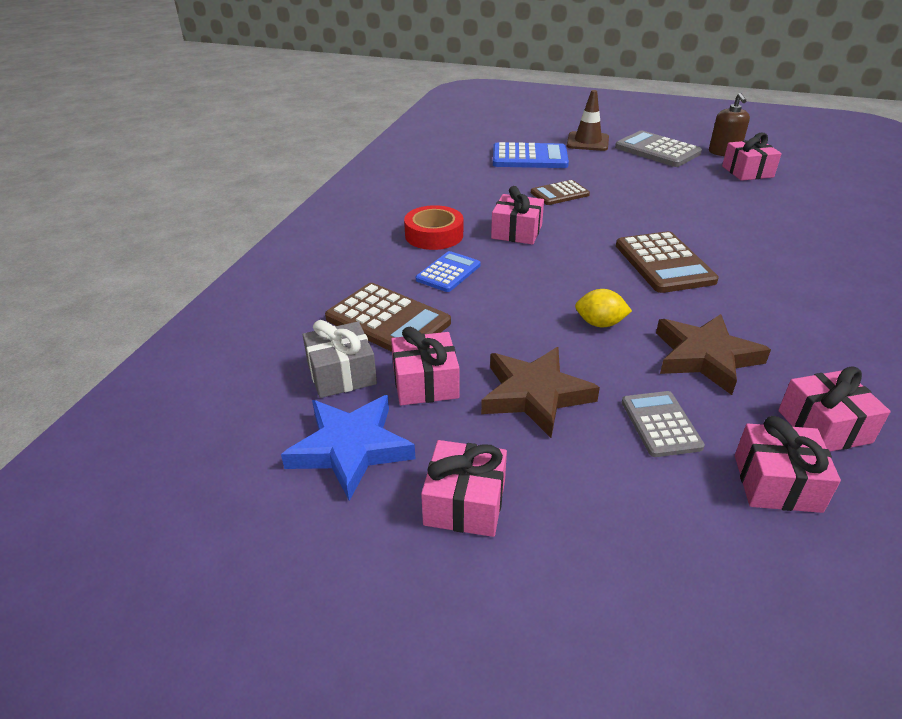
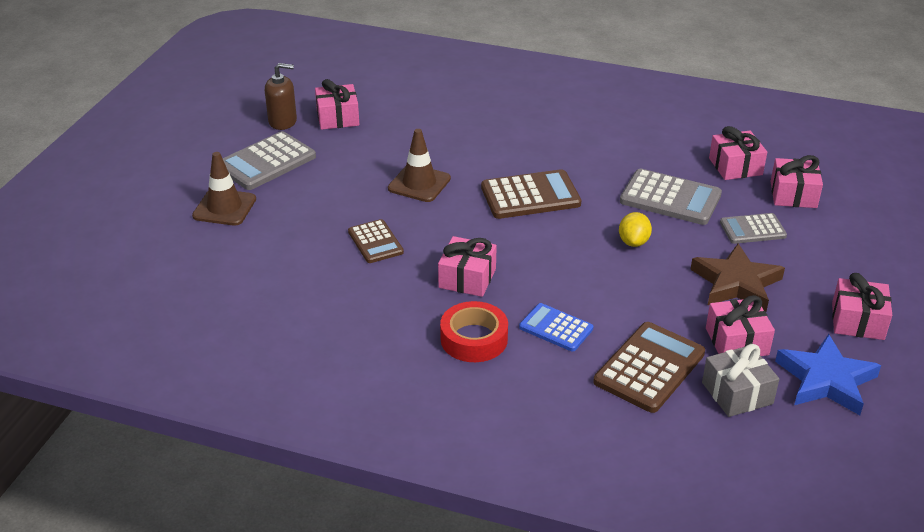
camera: 90 degrees left, 0 degrees up
(529, 157) = (264, 257): blue calculator -> none
(657, 209) = (419, 184): none -> brown traffic cone
(705, 357) = (670, 198): brown star -> grey calculator

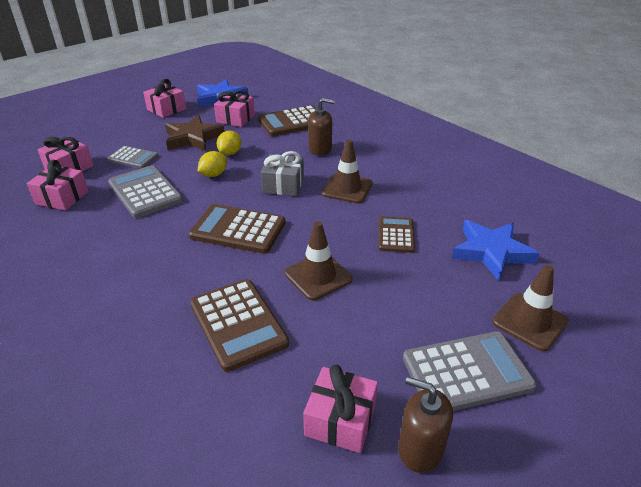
camera: 150 degrees left, 0 degrees up
(271, 257) = (491, 252): none -> blue star
(449, 137) = (238, 324): none -> brown calculator
(467, 278) = (347, 188): pink gift -> brown traffic cone
(474, 339) = (373, 158): red tape -> none
(556, 328) = (320, 149): blue calculator -> brown soap dispenser
(657, 278) = (230, 153): none -> yellow lemon
(737, 393) = (266, 105): grey gift -> grey gift (283, 185)

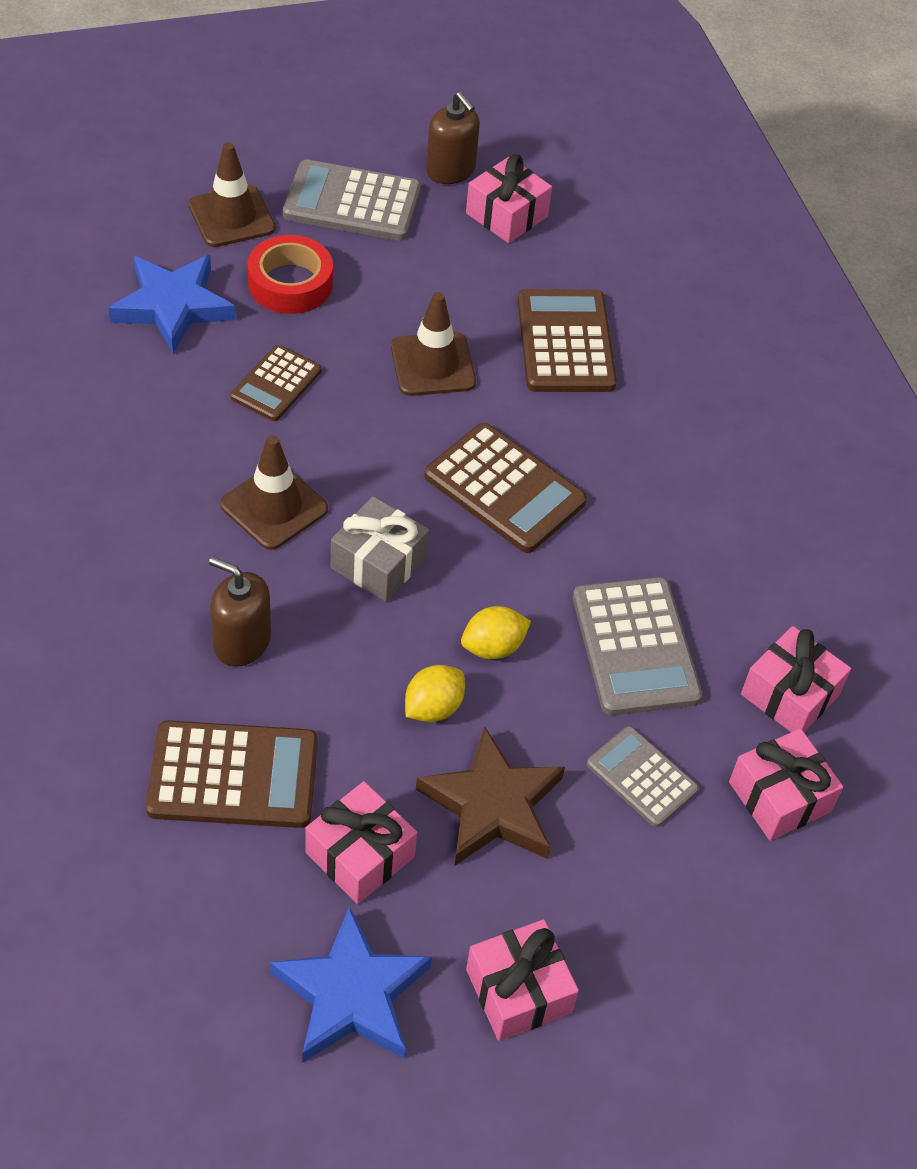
camera: 160 degrees left, 15 degrees up
(445, 291) = (290, 283): none -> red tape

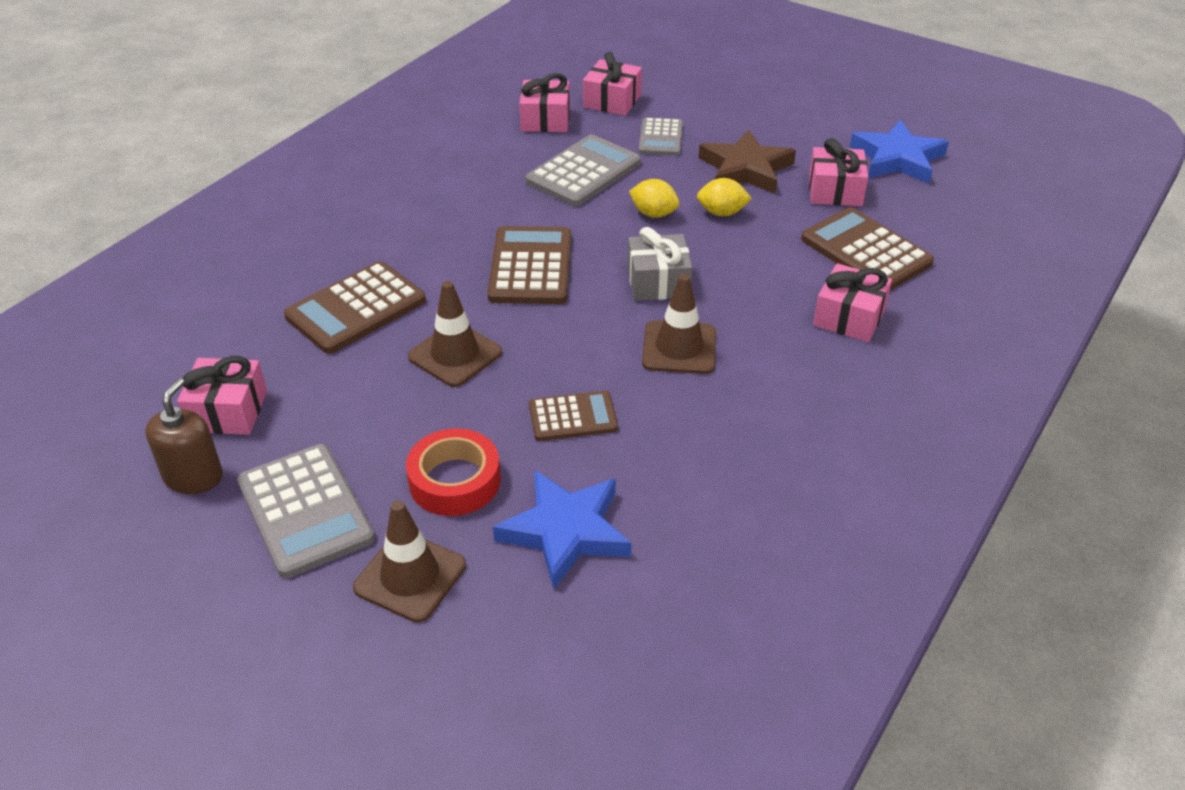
camera: 125 degrees left, 10 degrees down
(242, 642) = (789, 298): brown soap dispenser -> none
(518, 991) = (819, 121): pink gift -> pink gift (849, 317)

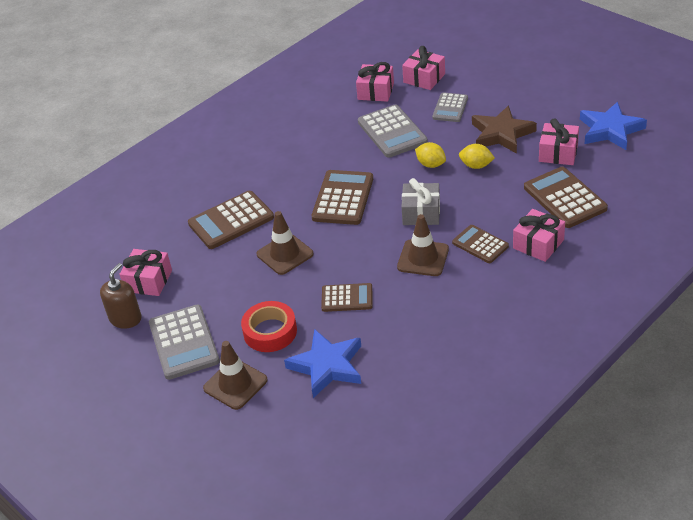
camera: 15 degrees right, 0 degrees up
(583, 172) = (392, 132): grey calculator -> grey calculator turned 105 degrees clockwise
(762, 323) = (480, 244): none -> brown calculator

